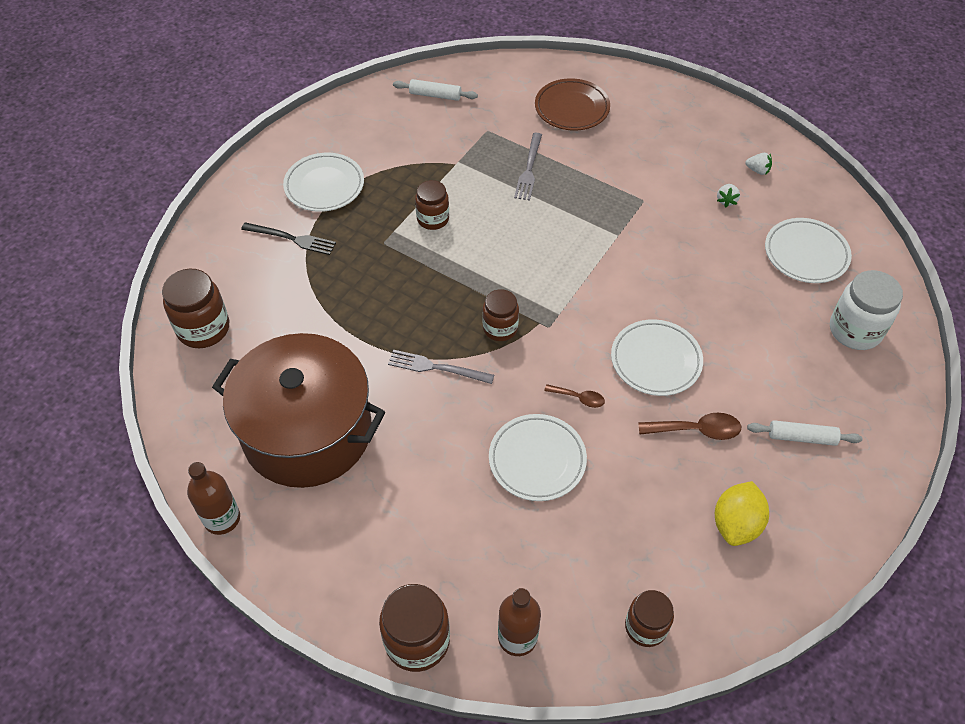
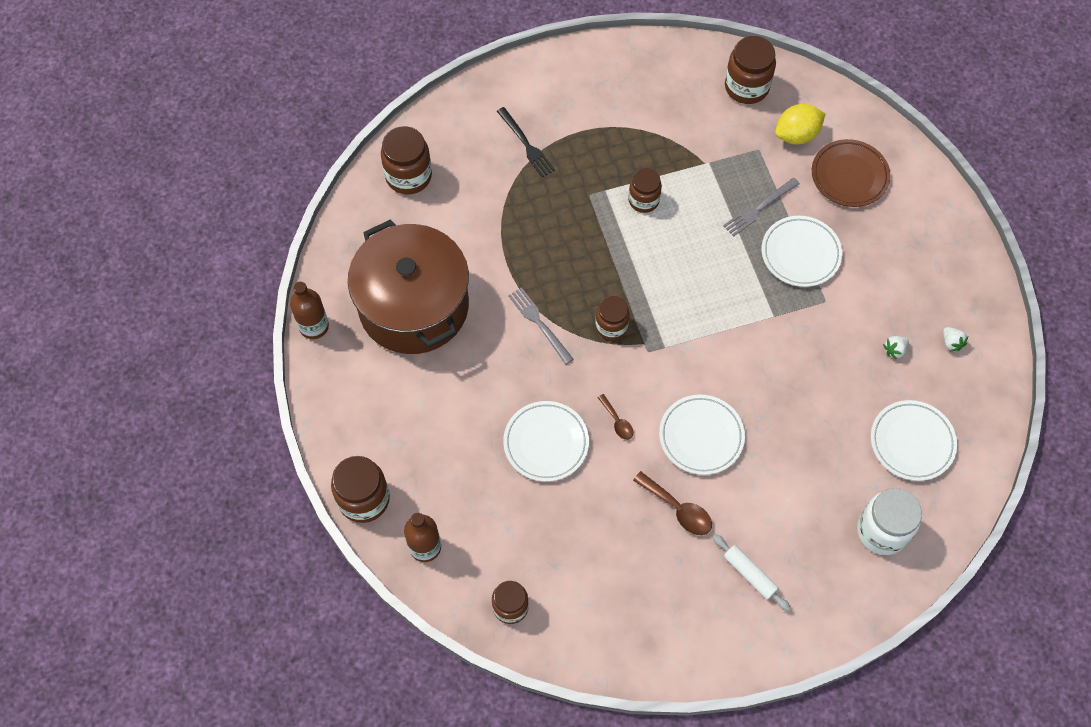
camera: 40 degrees right, 10 degrees up
(324, 186) = (587, 114): white plate -> white plate (800, 254)
(435, 95) = (746, 87): white rolling pin -> brown jar
(736, 524) = (637, 593): yellow lemon -> yellow lemon (796, 135)

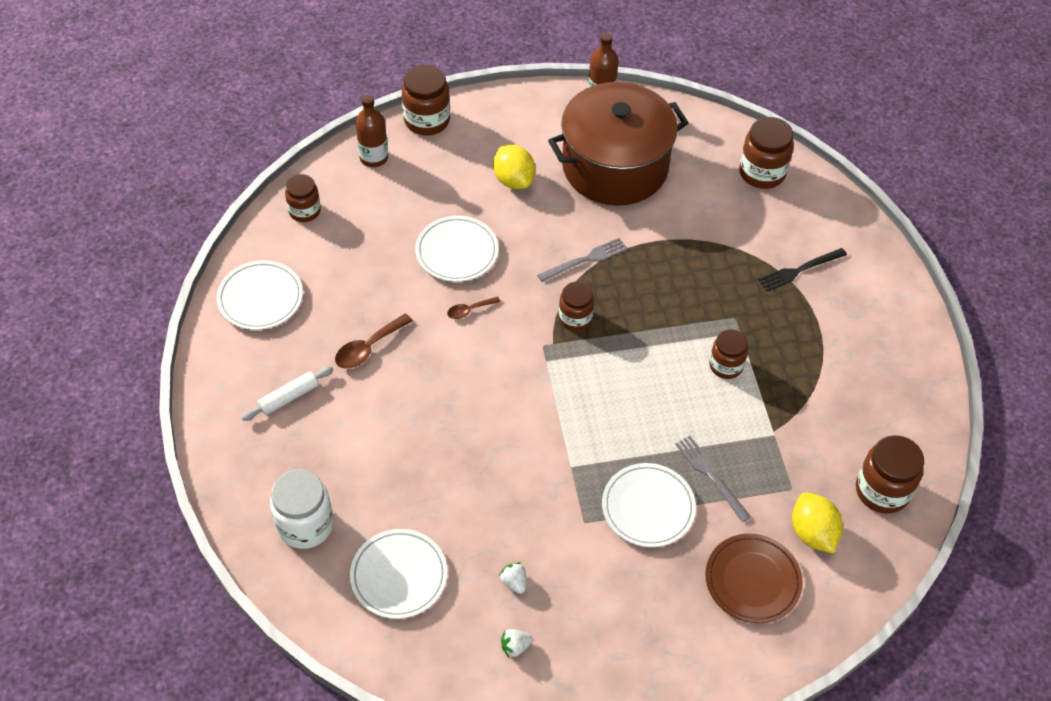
camera: 95 degrees right, 10 degrees down
(442, 400) = (513, 180): none -> yellow lemon
(701, 436) = (441, 378): white plate -> white plate (260, 298)

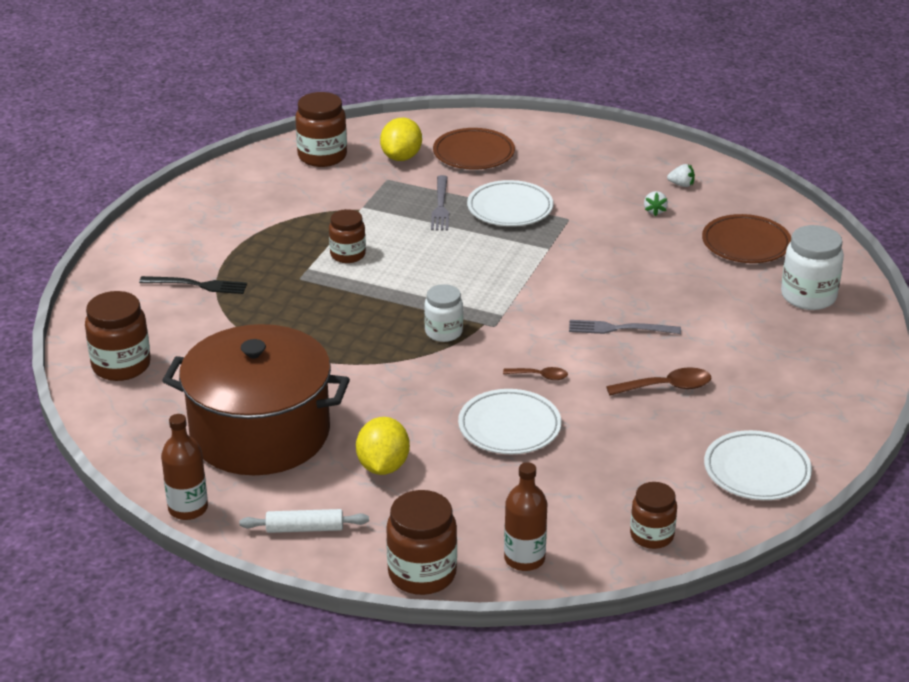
camera: 145 degrees left, 20 degrees down
(289, 397) = (773, 381): white rolling pin -> white rolling pin (304, 528)
(399, 576) = (746, 244): white plate -> brown plate
(575, 318) = (443, 332): brown jar -> white jar
(585, 260) = (385, 369): grey fork -> grey fork (620, 329)

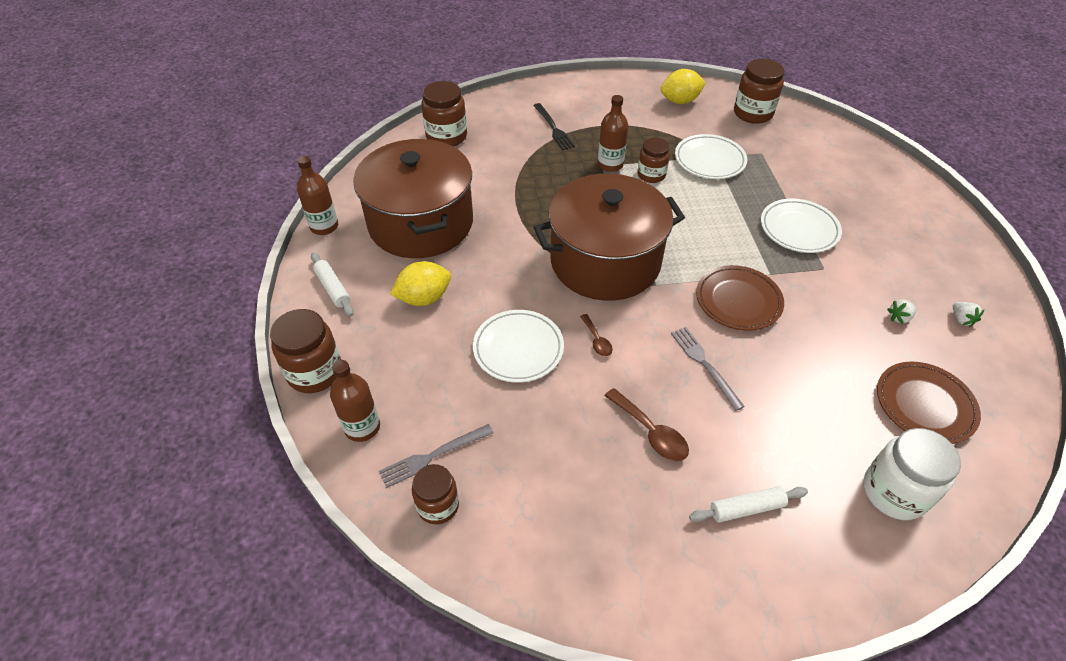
camera: 60 degrees right, 15 degrees up
(303, 273) = (610, 164): none -> brown bottle
(401, 157) = (797, 147): yellow lemon -> yellow lemon (680, 101)
(440, 205) = (760, 192): grey fork -> grey fork (433, 456)
(443, 332) = (605, 261): white jar -> brown pot
(473, 154) = (847, 180): brown plate -> brown plate (738, 301)
(756, 471) = (580, 555): white plate -> white plate (709, 160)
(773, 370) = (746, 508): none -> white rolling pin

